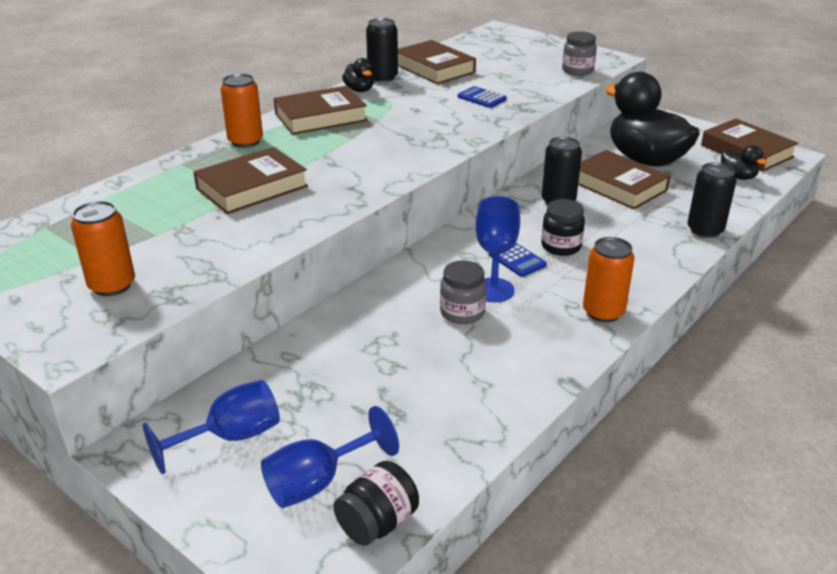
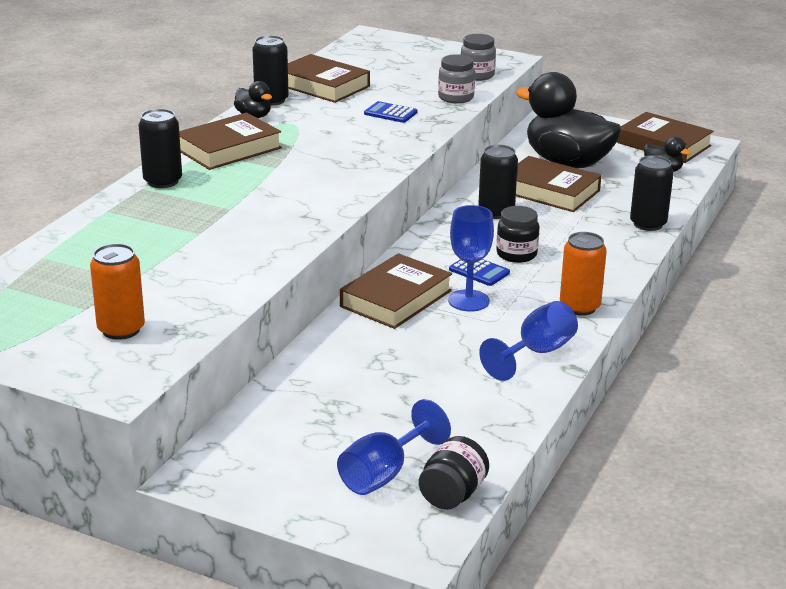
camera: 15 degrees left, 5 degrees down
(231, 437) = (283, 453): blue goblet -> blue goblet (537, 353)
(245, 141) = (163, 181): orange can -> black can
(252, 187) = (201, 226): brown book -> brown book (396, 299)
(462, 312) = (447, 324): grey jar -> grey jar (456, 98)

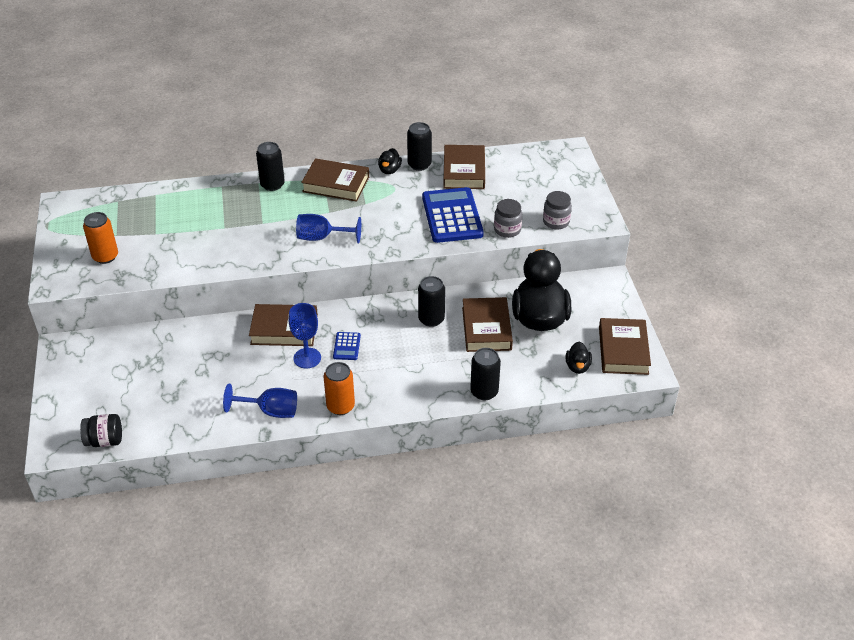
camera: 55 degrees right, 15 degrees up
(383, 474) = (106, 408): blue goblet -> blue goblet (321, 238)
(390, 113) = (452, 216): blue calculator -> blue calculator, size x2.23
(516, 254) = (383, 352): black jar -> none

